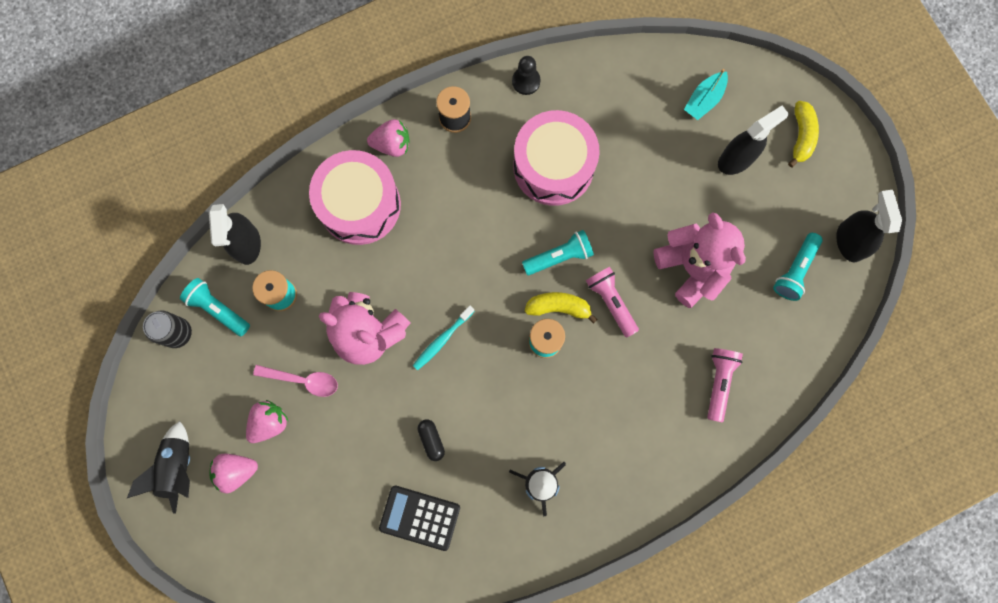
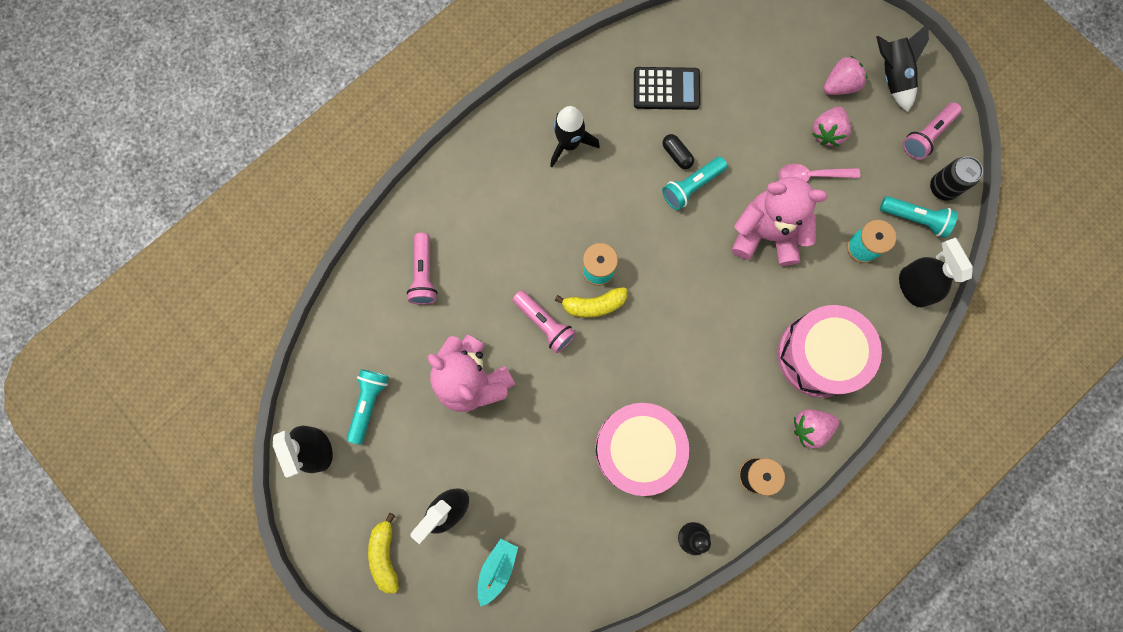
camera: 165 degrees right, 0 degrees up
(170, 391) = (927, 136): none -> pink flashlight
(442, 340) = (695, 245): turquoise toothbrush -> none
(559, 256) = (607, 355): turquoise flashlight -> turquoise flashlight (691, 187)

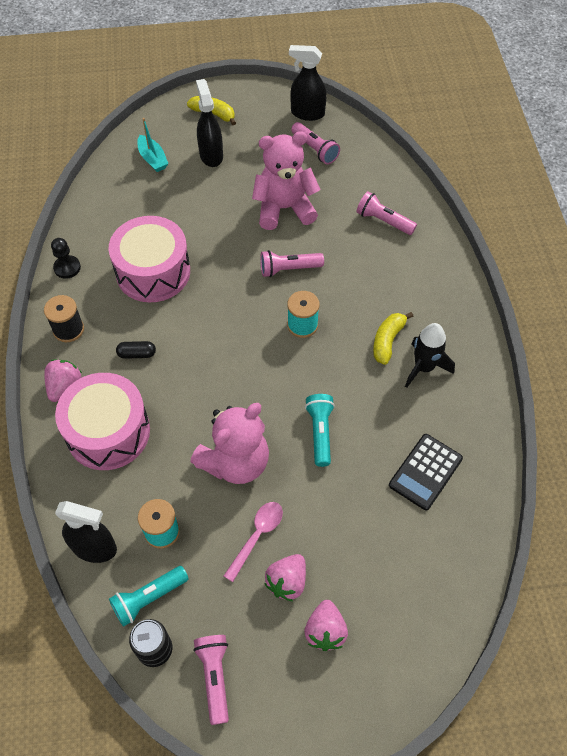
camera: 125 degrees right, 20 degrees down
(368, 404) = (315, 149): turquoise flashlight -> pink flashlight
(594, 305) = (277, 306): yellow banana -> yellow banana (387, 341)
(677, 154) = (357, 440): black capsule -> black capsule (137, 354)
(827, 132) = (287, 582): pink strawberry -> pink strawberry turned 120 degrees counterclockwise
(891, 75) = (300, 693): black rocket -> none

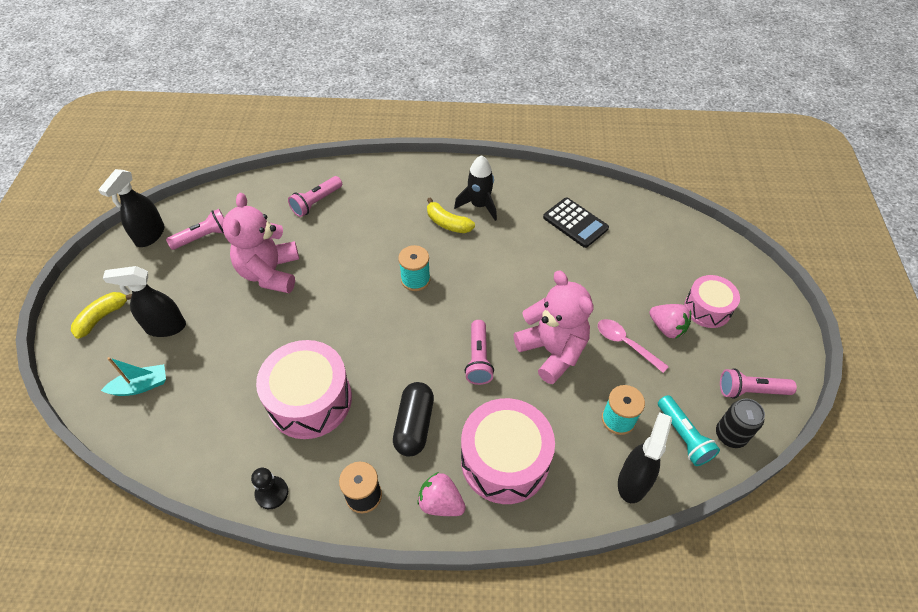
camera: 80 degrees left, 5 degrees down
(137, 354) = (414, 425): black capsule -> black capsule, size x1.81
(288, 269) = (347, 280): pink flashlight -> pink flashlight (478, 359)
(320, 432) = (530, 284): turquoise flashlight -> none
(325, 631) = (707, 308): pink strawberry -> pink drum

